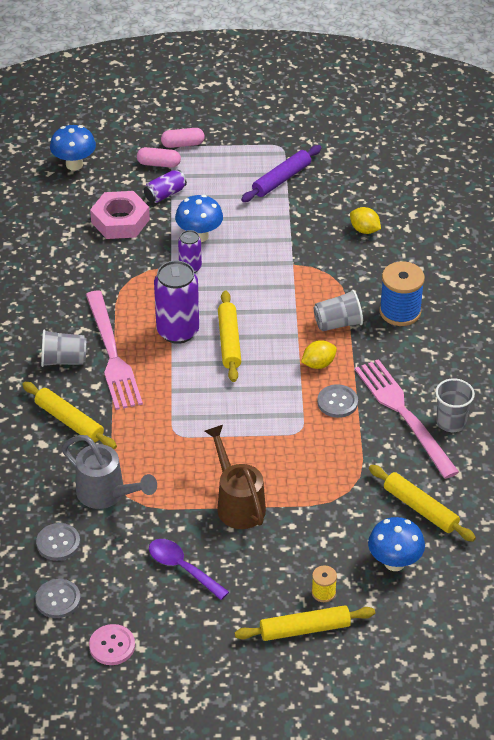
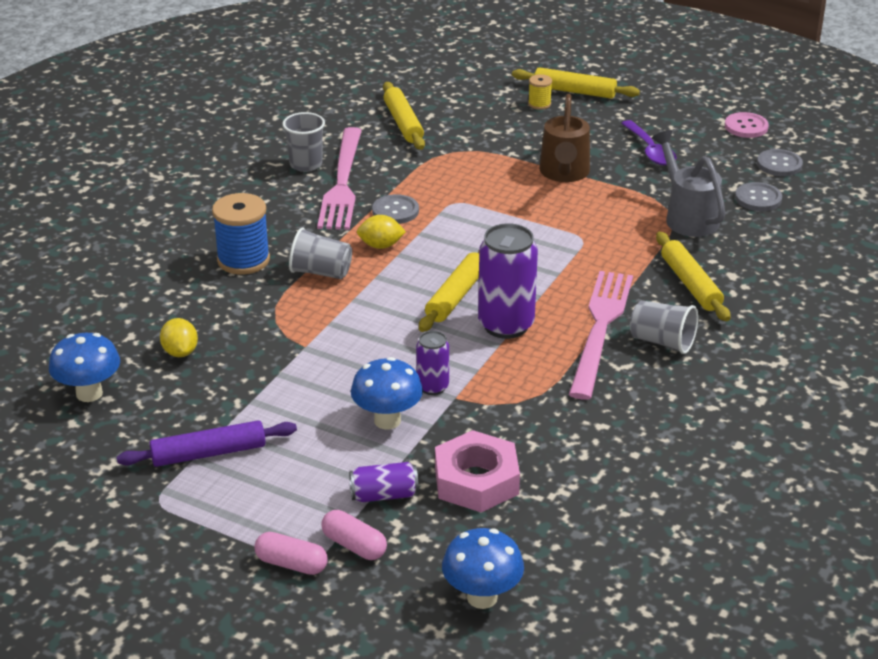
camera: 150 degrees left, 10 degrees down
(394, 562) = (462, 102): blue mushroom -> blue mushroom (89, 393)

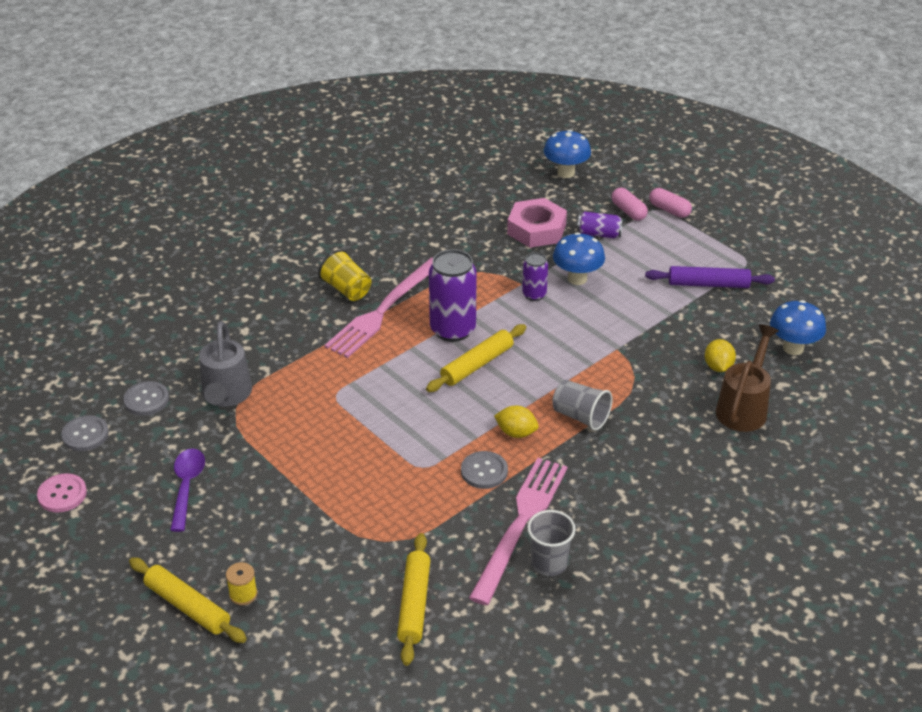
camera: 160 degrees left, 5 degrees up
(243, 260) = (646, 447): blue spool -> none
(564, 173) = (294, 477): brown watering can -> brown watering can (744, 407)
(662, 342) = (347, 289): grey cup -> yellow cup
(691, 284) = (284, 330): yellow rolling pin -> none

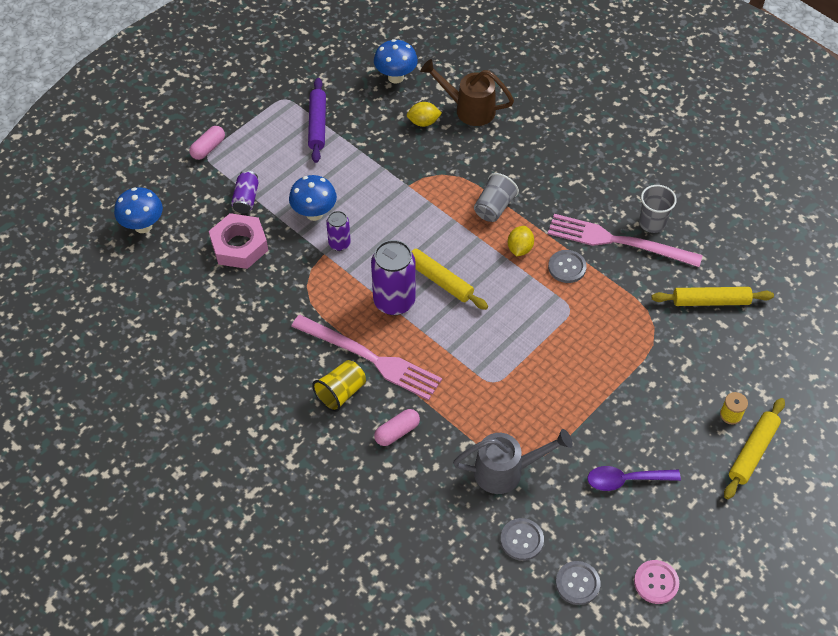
camera: 95 degrees left, 15 degrees up
(628, 211) = (210, 177): pink capsule -> pink capsule (397, 432)

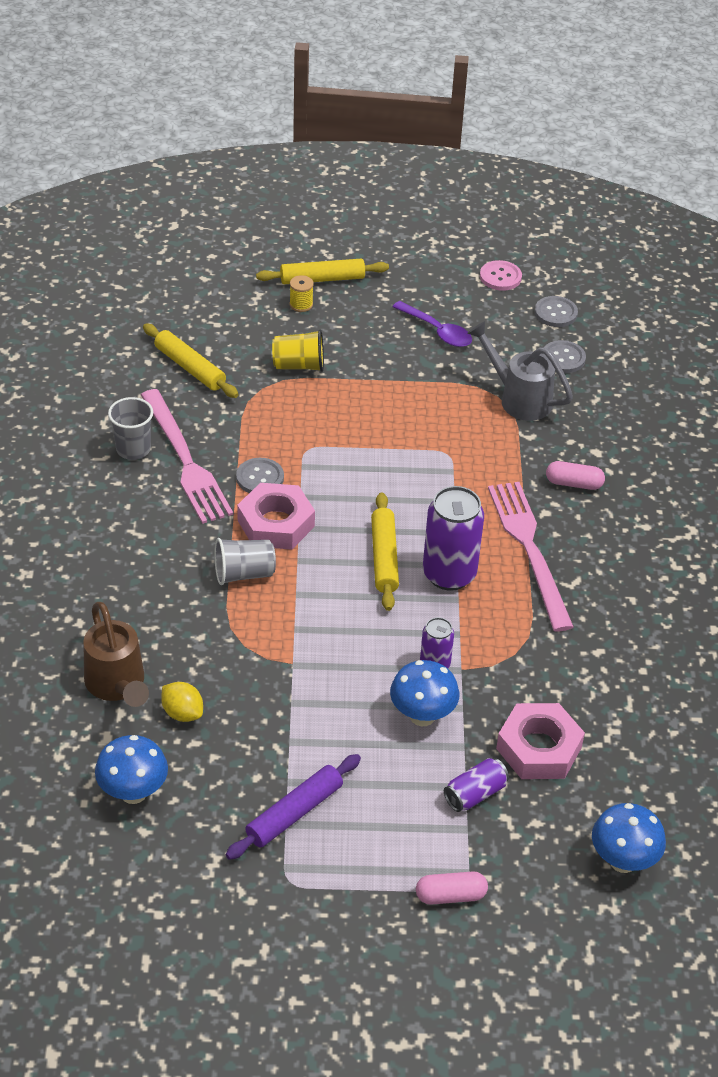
camera: 135 degrees left, 10 degrees down
(341, 393) = (588, 545): yellow cup -> yellow cup (299, 365)
(519, 248) = (276, 523): yellow lemon -> pink nut

